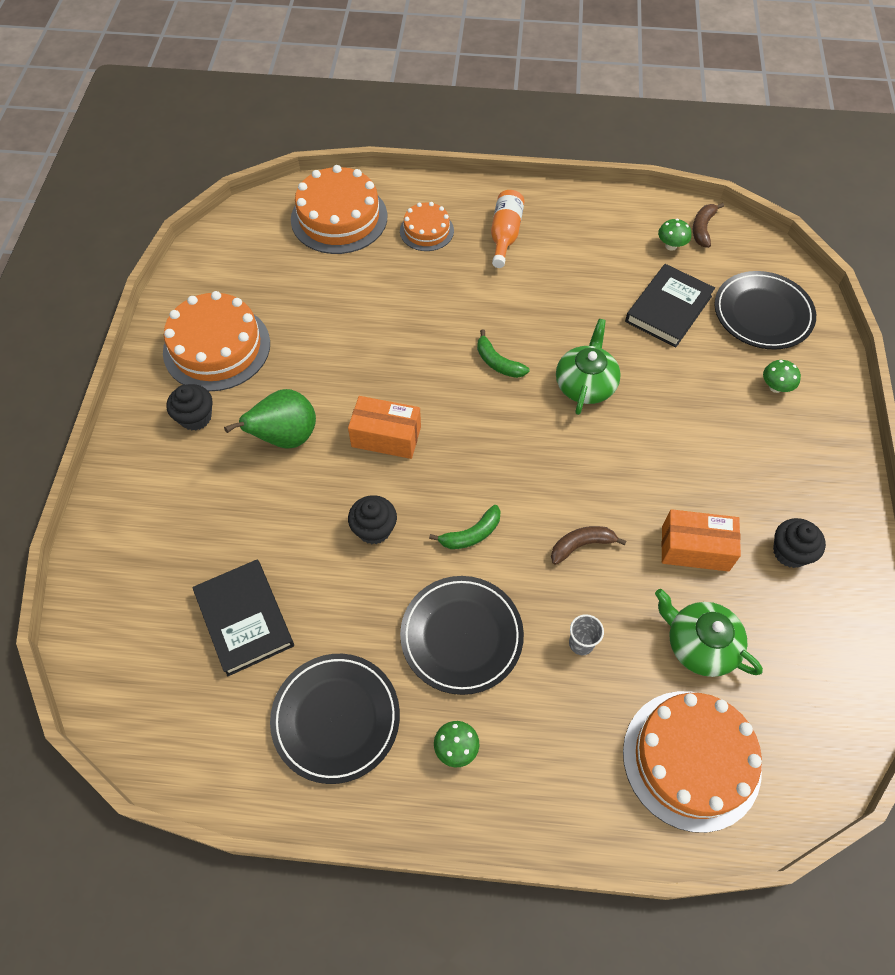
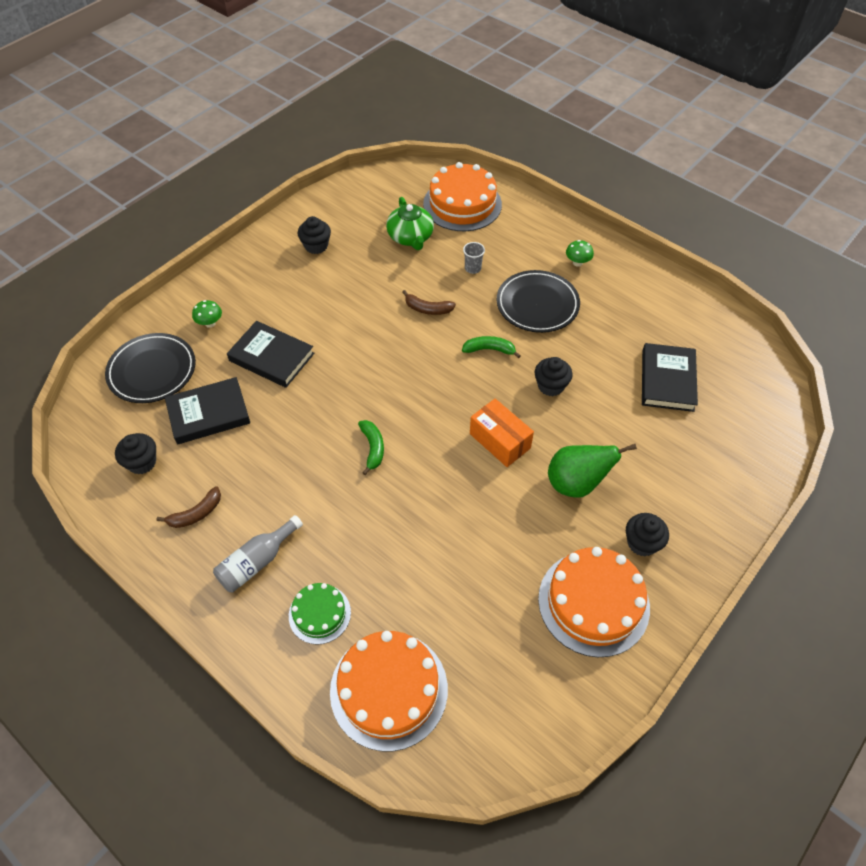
camera: 145 degrees left, 5 degrees down
(336, 718) = (636, 305): black plate -> none
(426, 231) = (319, 614): orange cake -> green cake
(505, 235) = (257, 562): orange bottle -> grey bottle
(585, 384) = (327, 396): green teapot -> none
(671, 246) = (142, 462): green mushroom -> black cupcake
(677, 390) = (271, 357): none -> black book
(695, 548) = (365, 274): orange box -> none
(702, 229) = (99, 462): brown banana -> brown banana (196, 513)

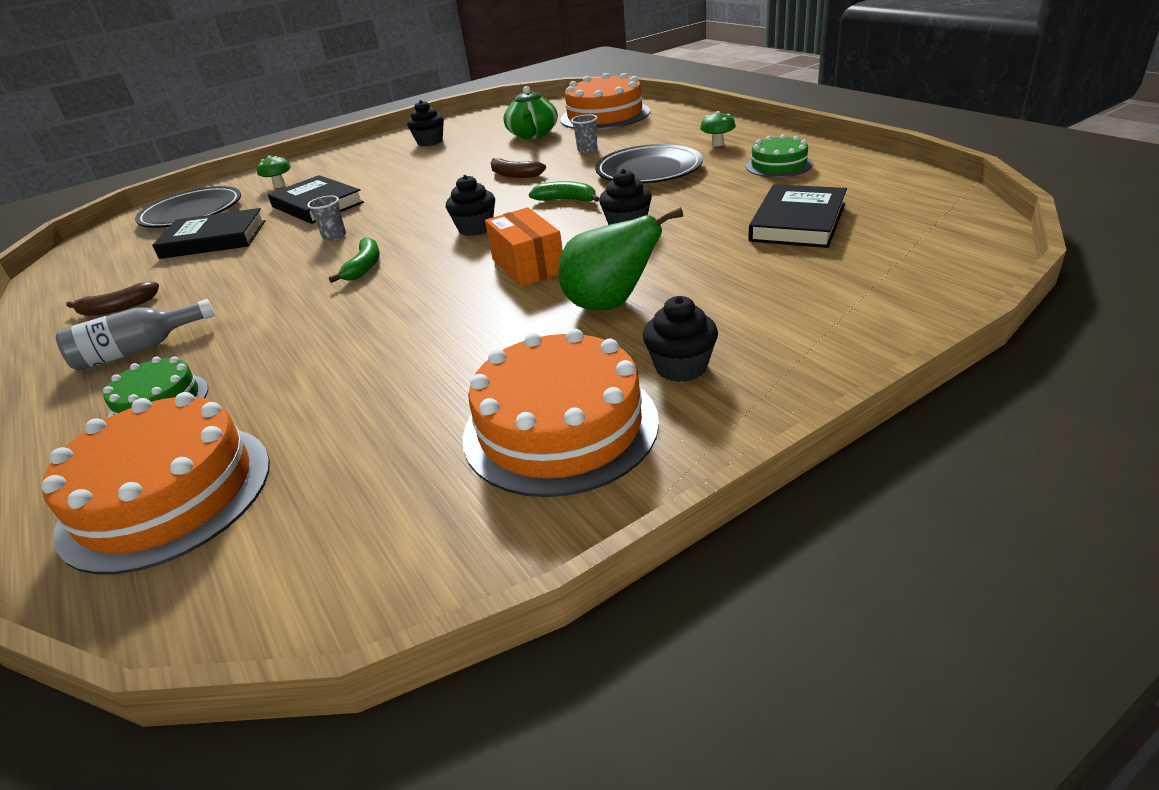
camera: 20 degrees right, 20 degrees down
(142, 462) = (110, 270): black cupcake -> black cupcake (475, 228)
(320, 406) = (334, 236): none -> grey cup
(633, 299) = (778, 165): none -> green cake

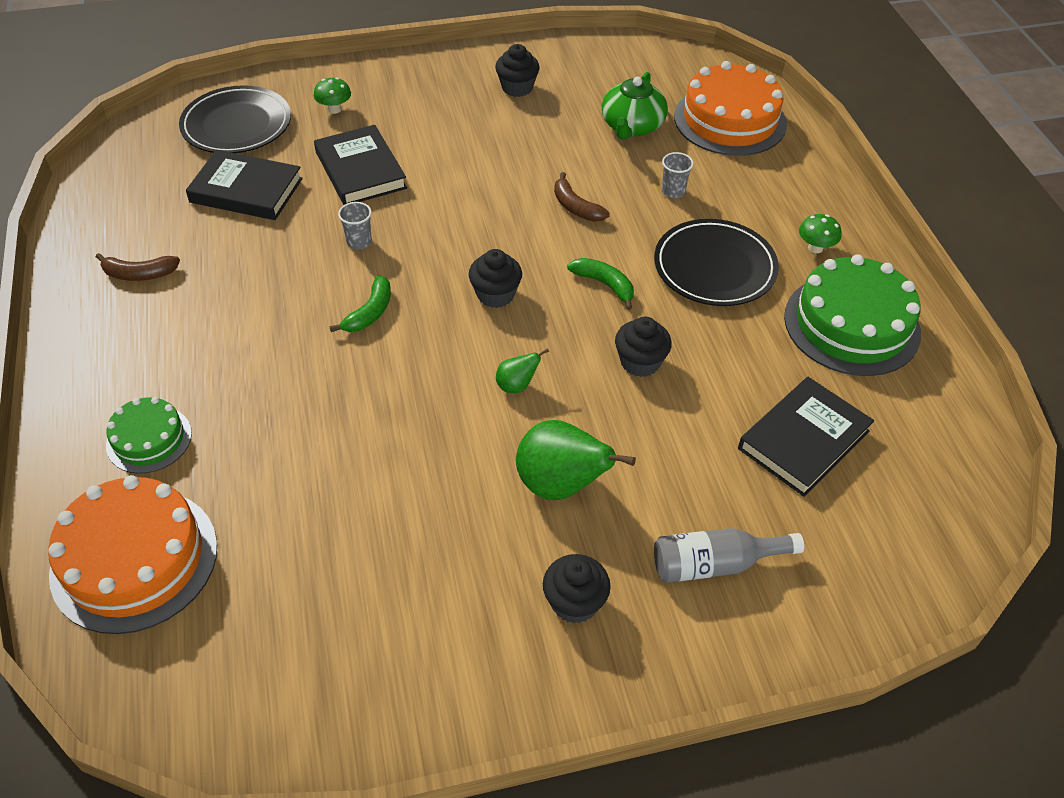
camera: 15 degrees right, 15 degrees up
(138, 350) = (145, 352): grey bottle -> grey bottle (715, 564)
(528, 265) = (517, 386): orange box -> green pear
(560, 427) = (444, 628): orange cake -> none
(778, 165) = (851, 324): green cake -> green cake, size x1.80

